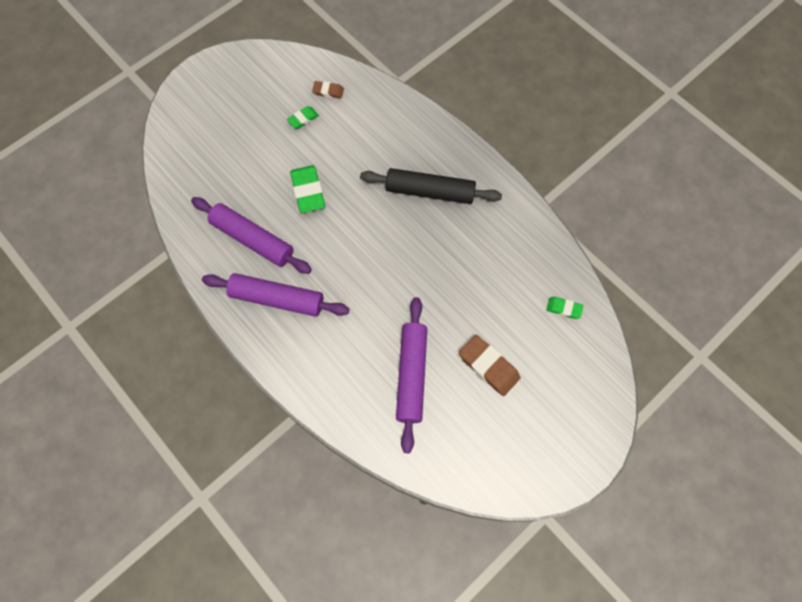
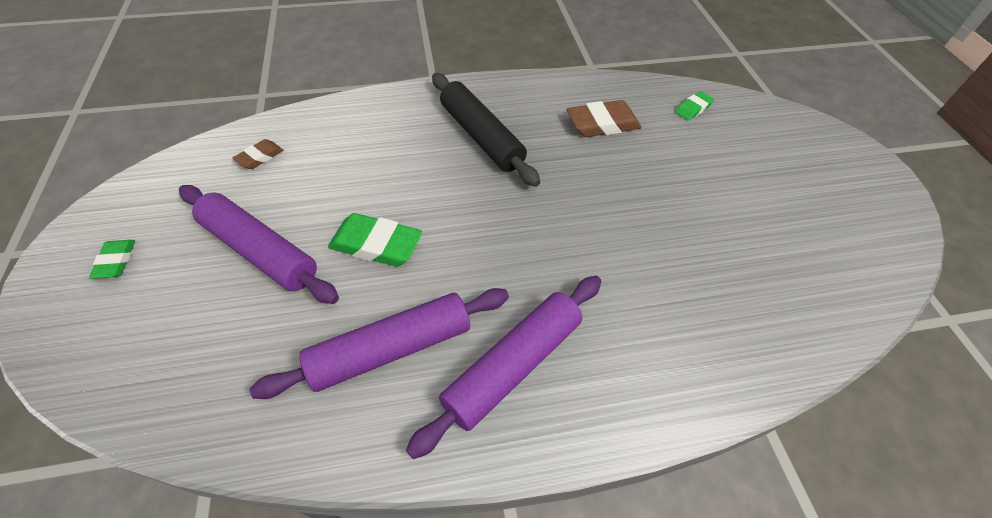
camera: 60 degrees left, 15 degrees down
(303, 119) = (268, 198): green eraser -> green eraser (116, 261)
(412, 375) = (716, 265): purple rolling pin -> purple rolling pin (260, 251)
(430, 191) = (481, 137): black rolling pin -> black rolling pin turned 75 degrees counterclockwise
(488, 366) = (735, 192): brown eraser -> brown eraser (602, 124)

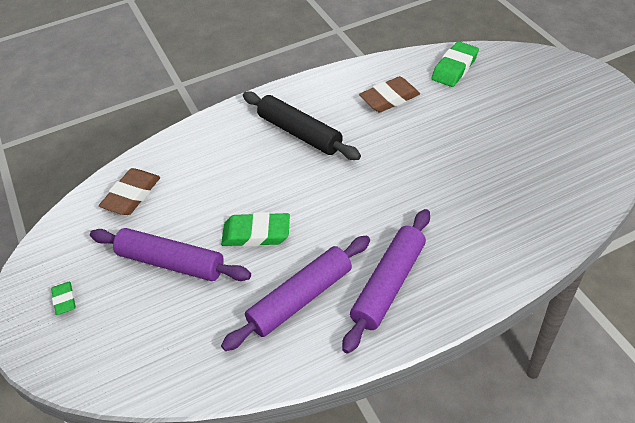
camera: 10 degrees left, 5 degrees down
(260, 157) = (132, 195): brown eraser -> brown eraser, size x1.78
(693, 108) = (454, 68): green eraser -> green eraser, size x1.78

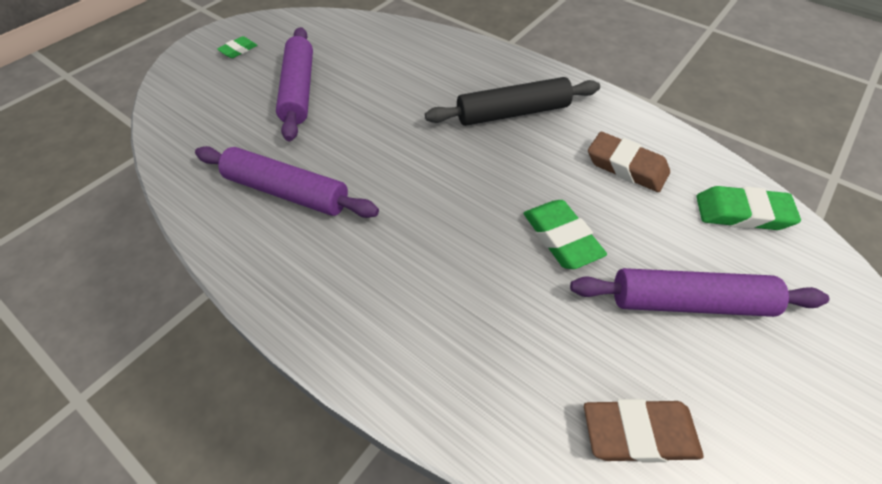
camera: 60 degrees right, 5 degrees up
(132, 195) = (364, 40): brown eraser -> brown eraser (638, 433)
(256, 234) = (357, 131): green eraser -> green eraser (561, 238)
(299, 133) = (512, 112): black rolling pin -> black rolling pin turned 60 degrees clockwise
(389, 284) = (332, 260): purple rolling pin -> purple rolling pin (689, 302)

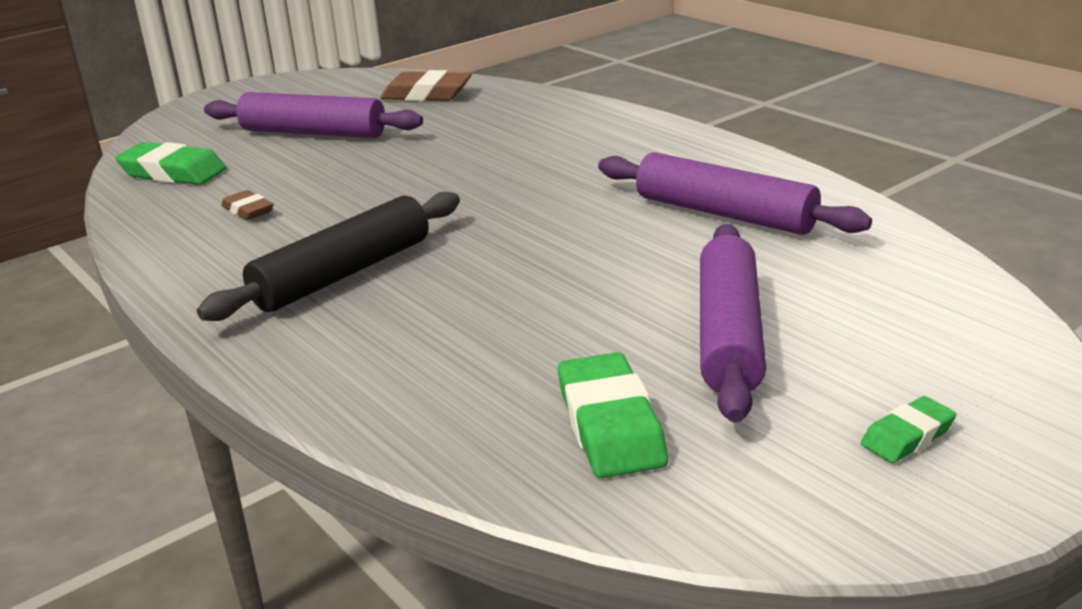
camera: 165 degrees left, 25 degrees down
(512, 112) = (344, 274): black rolling pin -> black rolling pin turned 45 degrees counterclockwise
(561, 238) = (394, 167): green eraser -> green eraser (610, 425)
(626, 166) = (248, 210): brown eraser -> brown eraser, size x0.56

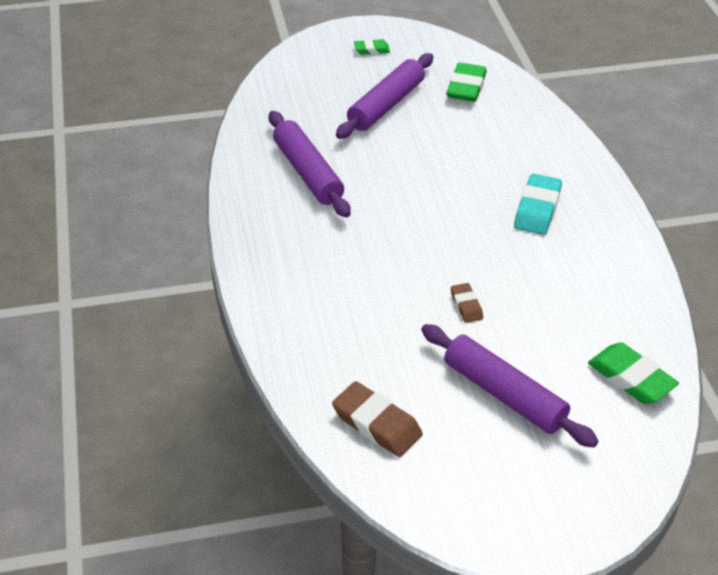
camera: 155 degrees left, 15 degrees up
(248, 210) = (580, 296): brown eraser -> brown eraser (466, 305)
(344, 274) = (537, 209): black rolling pin -> turquoise eraser

